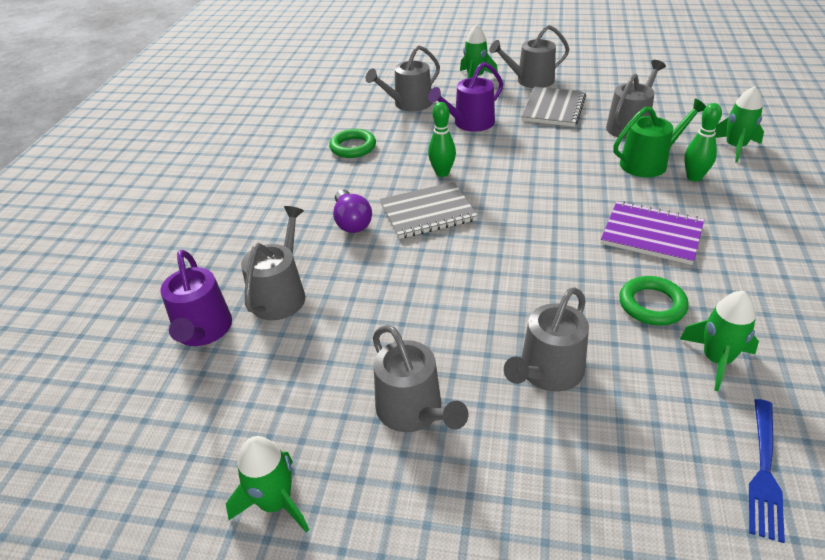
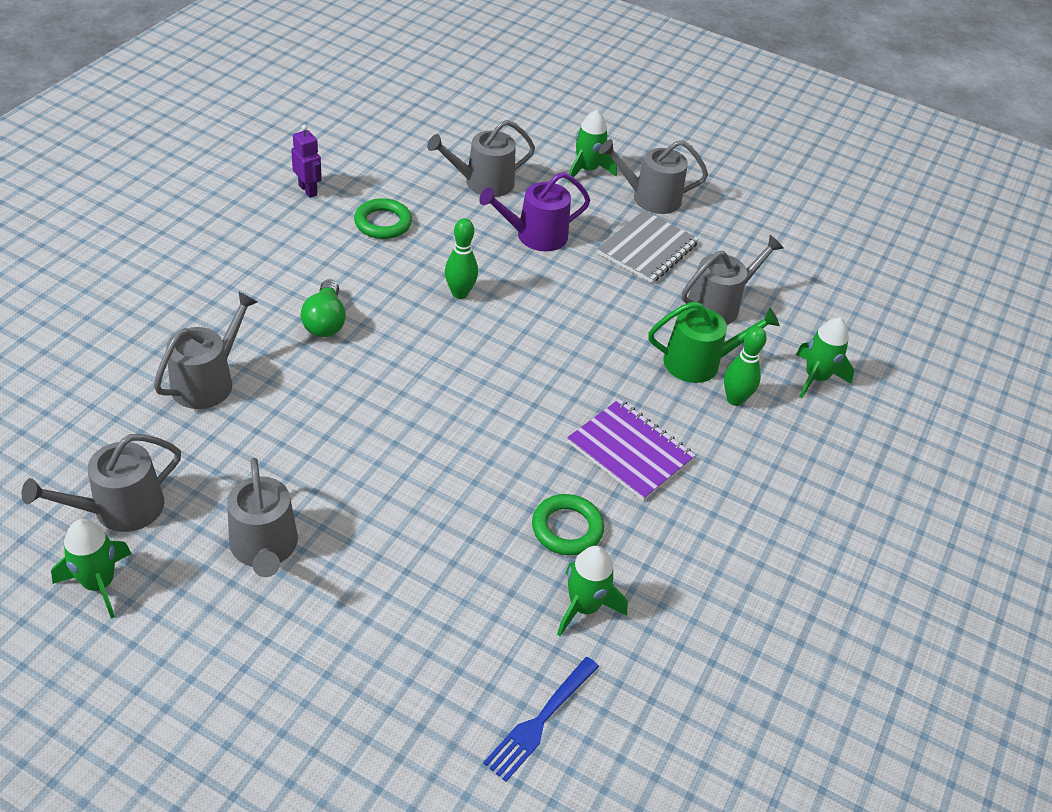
camera: 10 degrees right, 5 degrees up
(203, 331) = (114, 394): purple watering can -> none
(282, 143) = (308, 190): none -> purple robot
(352, 222) = (325, 321): purple light bulb -> green light bulb
(427, 212) = (412, 338): grey notebook -> none
(547, 372) = (413, 558): grey watering can -> grey watering can (120, 509)

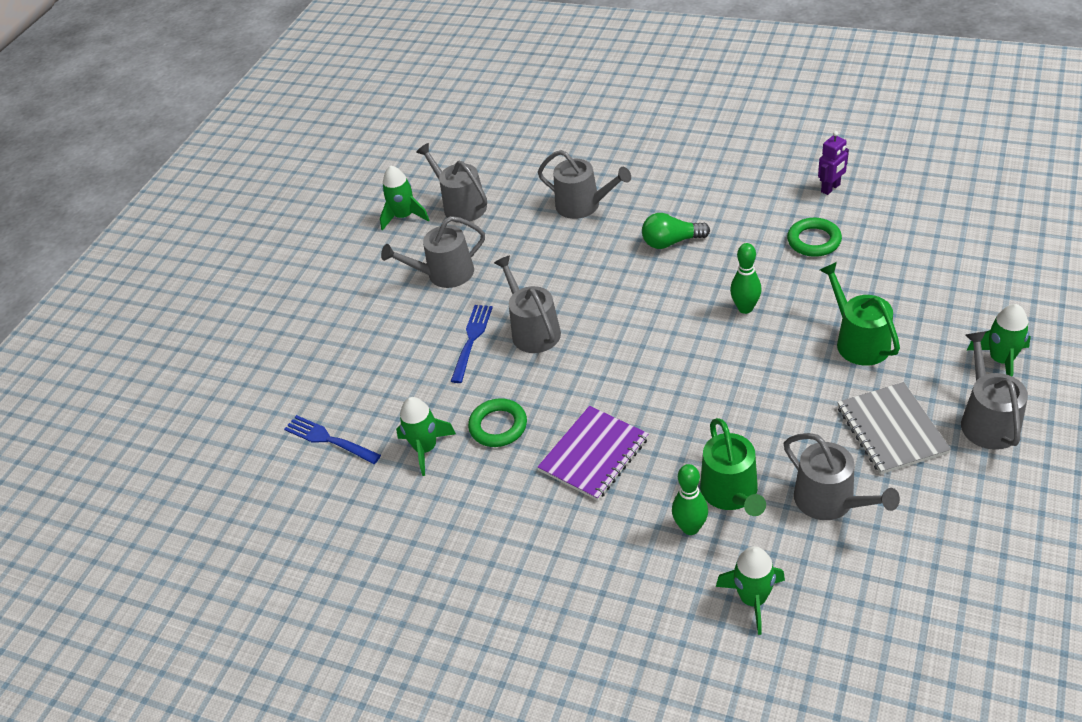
camera: 95 degrees right, 0 degrees up
(411, 534) = (471, 340): none -> blue fork
(483, 183) = (919, 289): grey watering can -> grey watering can (533, 330)
(535, 236) = (858, 341): purple watering can -> green watering can
(647, 249) = (891, 430): grey notebook -> grey notebook turned 45 degrees clockwise

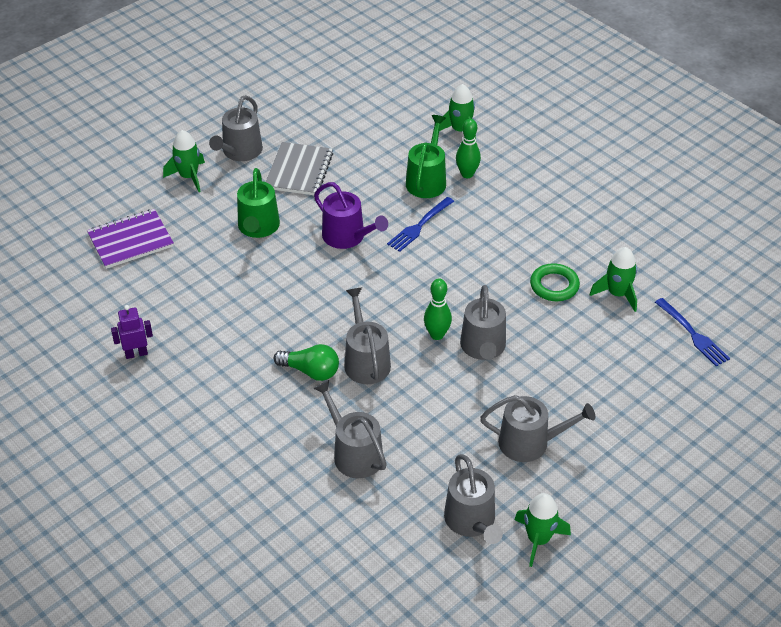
camera: 160 degrees left, 0 degrees up
(471, 340) = (539, 363): blue fork -> blue fork (419, 225)
(594, 455) = (497, 237): purple notebook -> purple notebook (130, 240)
(745, 308) = (308, 286): green bowling pin -> green bowling pin (437, 335)
(756, 376) = (347, 237): none -> purple watering can
(814, 241) = (203, 314): green ring -> none
(830, 501) = (374, 153): grey watering can -> grey watering can (366, 361)

